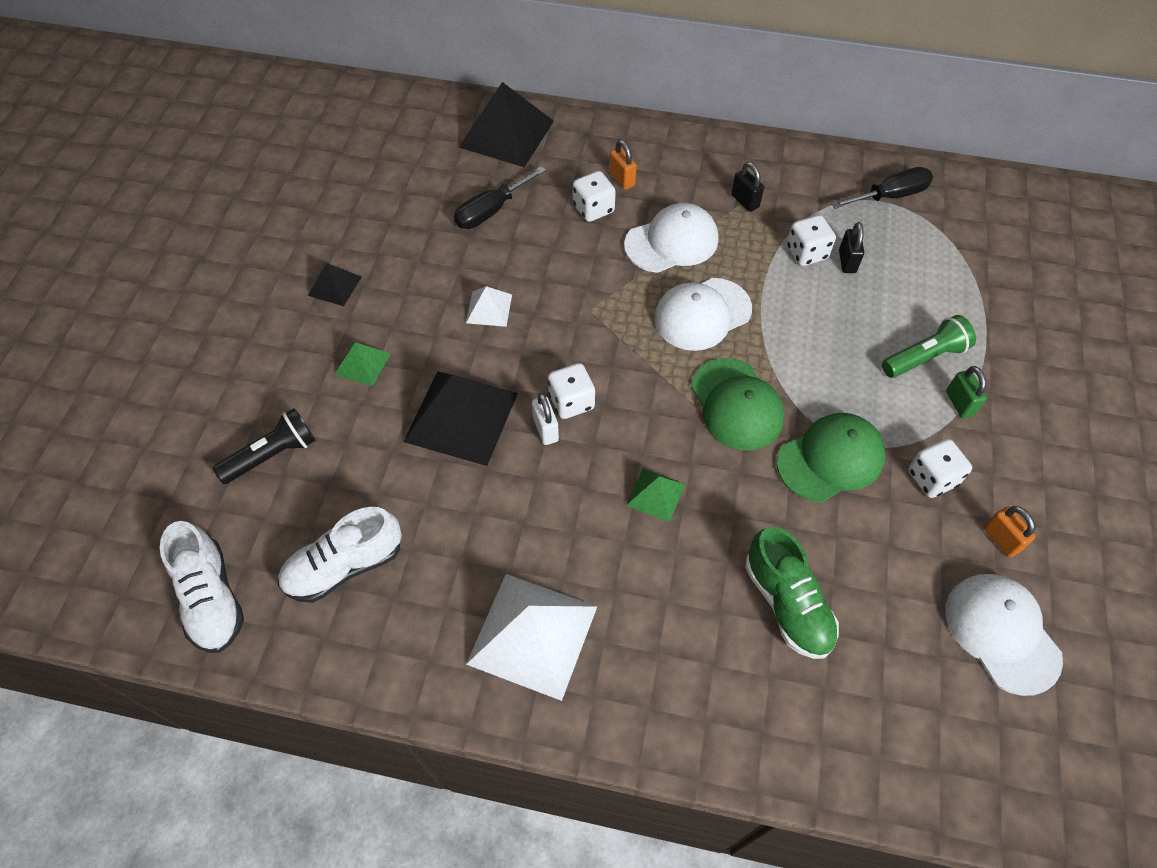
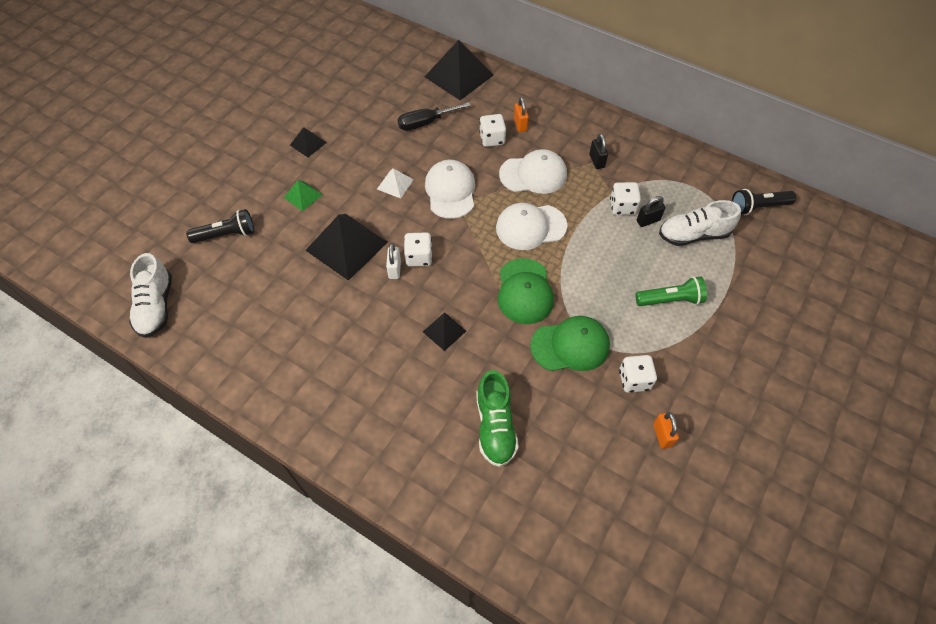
camera: 20 degrees right, 0 degrees up
(344, 566) = (237, 313): white shoe -> white shoe (693, 235)
(532, 635) = (327, 390): white pyramid -> none
(655, 494) = (444, 331): green pyramid -> black pyramid
(847, 261) = (648, 220): black padlock -> black padlock turned 45 degrees clockwise
(890, 196) = (702, 185): black screwdriver -> none
(959, 403) = (679, 337): green padlock -> none
(970, 206) = (758, 207): none -> black flashlight
(1001, 633) = (630, 494): white cap -> white cap (450, 191)

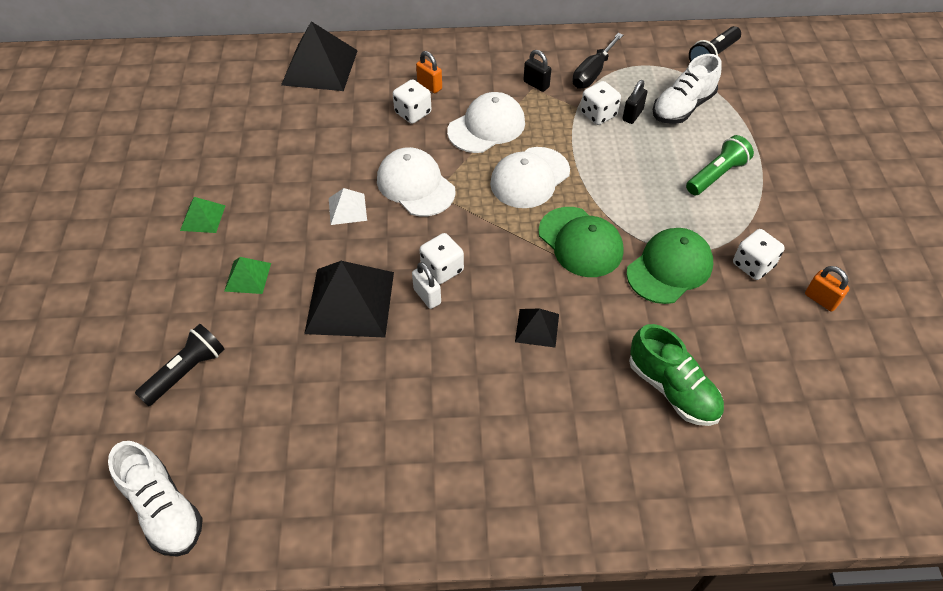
camera: 35 degrees left, 5 degrees down
(308, 143) = (203, 218): black pyramid -> green pyramid
(425, 123) = (325, 130): black screwdriver -> black screwdriver (592, 73)

